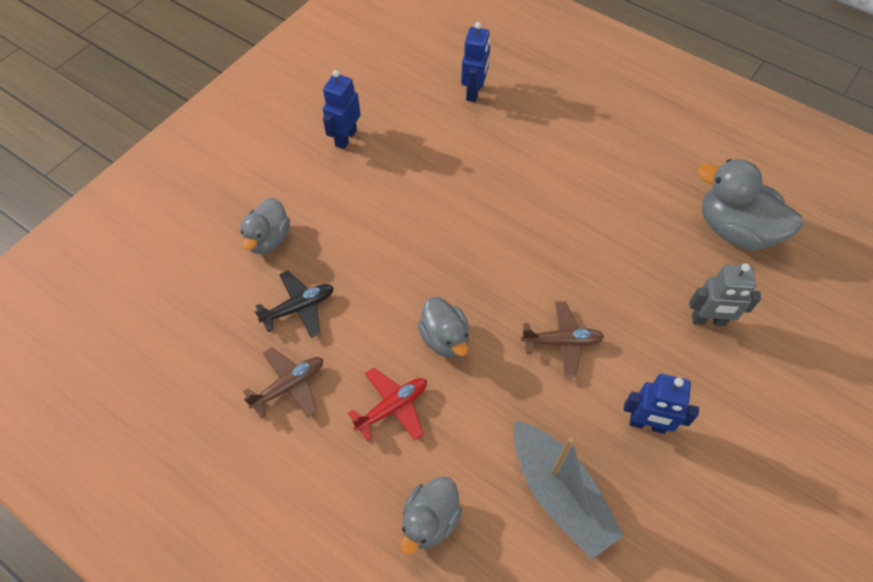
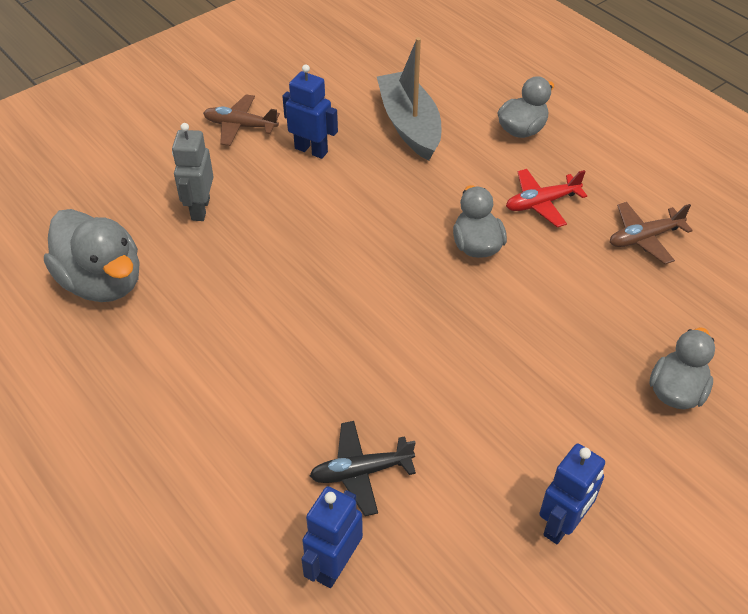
camera: 165 degrees left, 10 degrees down
(299, 308) = (635, 305): black plane -> black plane (361, 472)
(562, 342) = (357, 220): brown plane -> brown plane (240, 126)
(708, 320) = (200, 209): grey robot -> grey robot turned 105 degrees counterclockwise

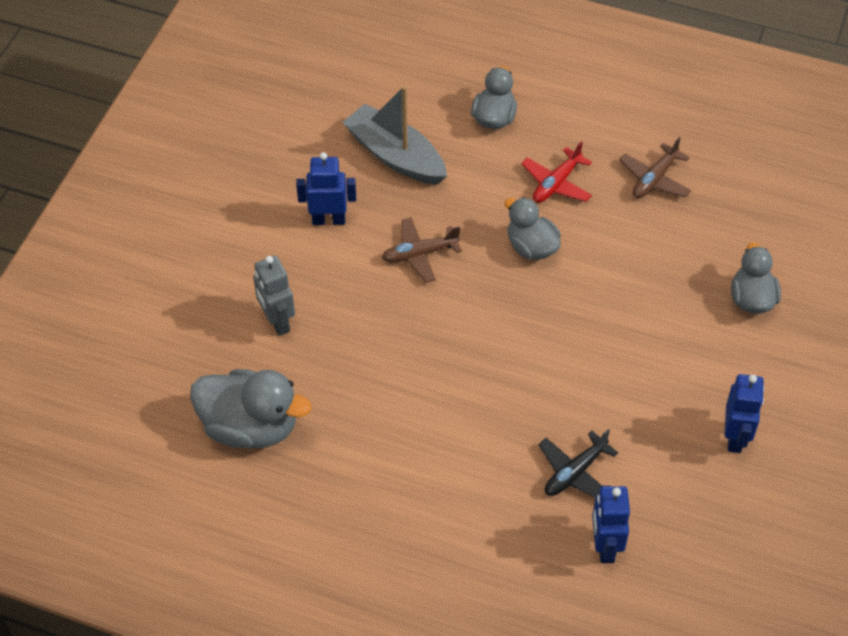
camera: 30 degrees left, 5 degrees up
(240, 126) = (245, 224): brown plane -> brown plane (420, 254)

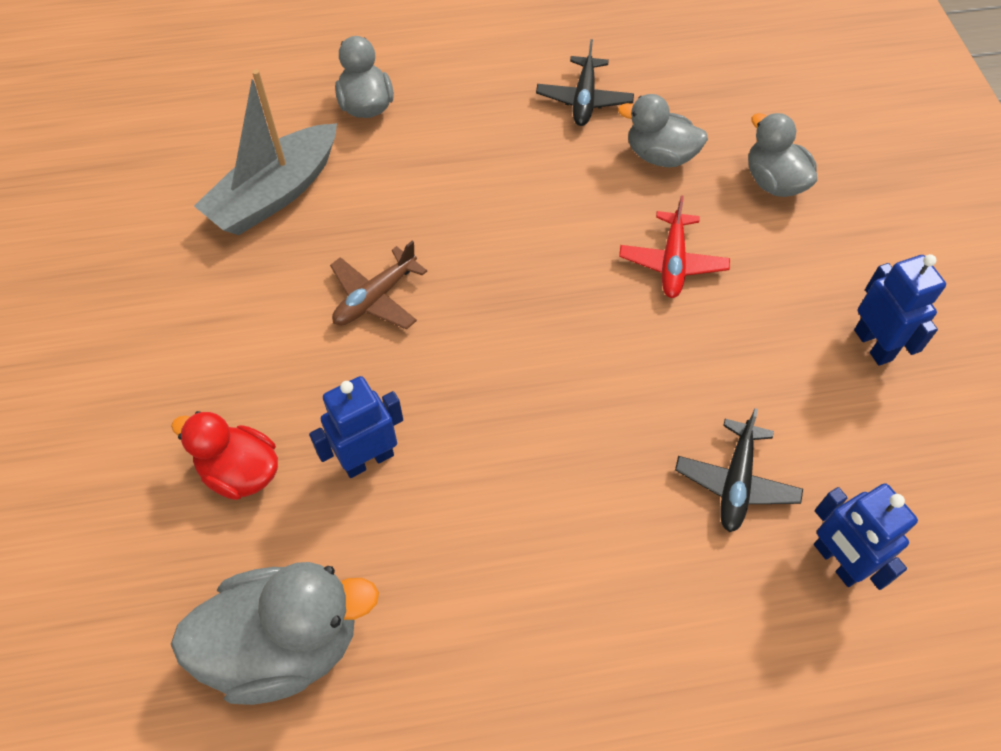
camera: 30 degrees left, 5 degrees up
(277, 321) = (240, 472): grey robot -> red duck
(328, 220) = (235, 306): blue robot -> blue robot (368, 459)
(395, 156) = (275, 194): grey boat -> grey boat turned 60 degrees counterclockwise
(531, 247) = (502, 231): grey duck -> grey duck (660, 156)
(556, 183) = (482, 148): red plane -> red plane (672, 262)
(654, 179) = (584, 99): brown plane -> black plane

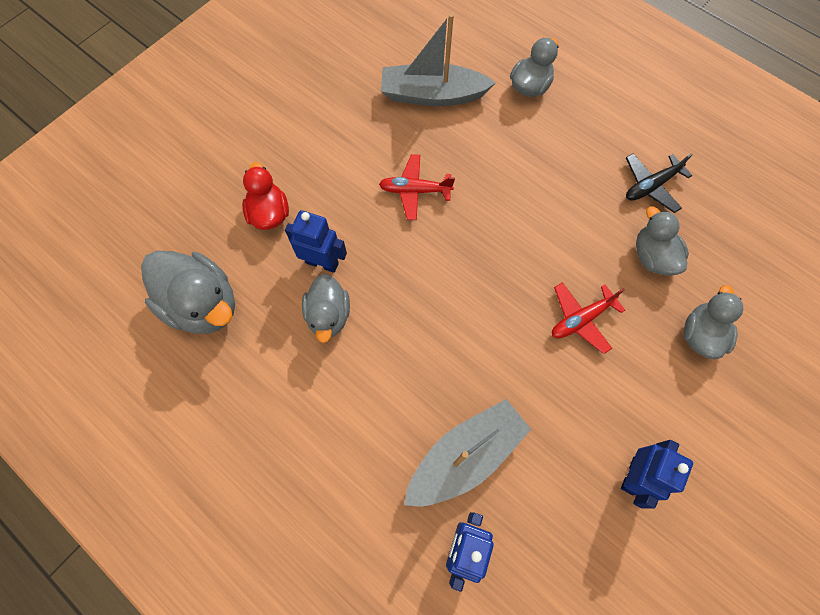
camera: 50 degrees right, 10 degrees up
(375, 297) = (415, 191): brown plane -> red plane
(443, 502) = (328, 315): none -> grey duck
(736, 482) = (465, 456): black plane -> grey boat

